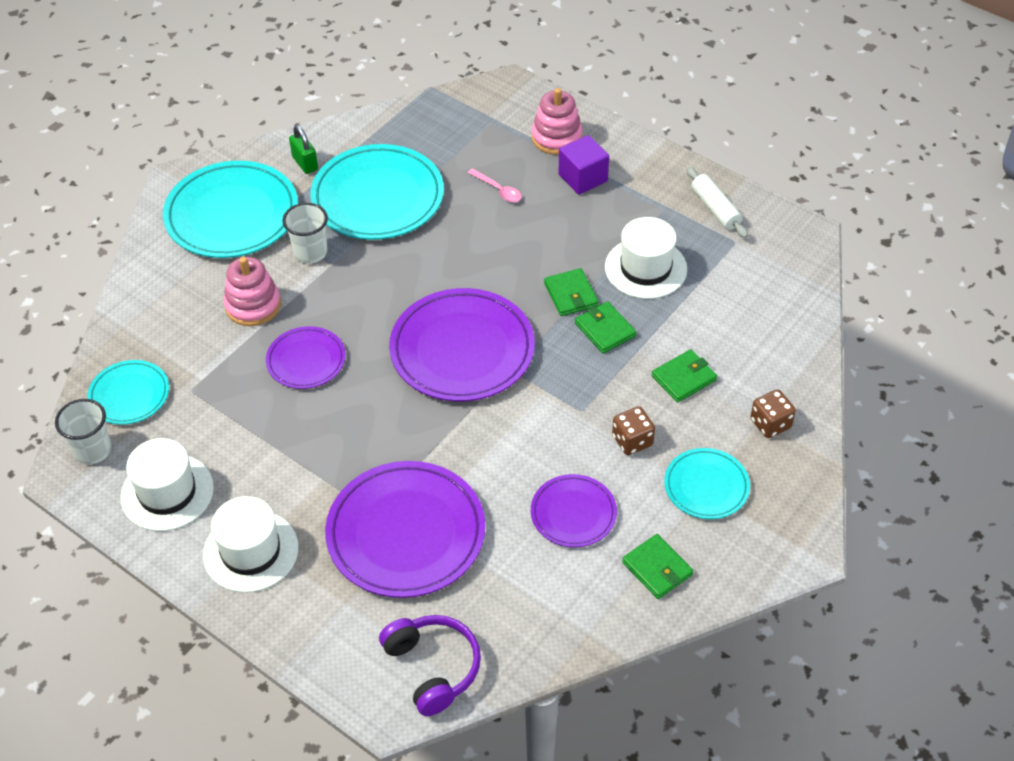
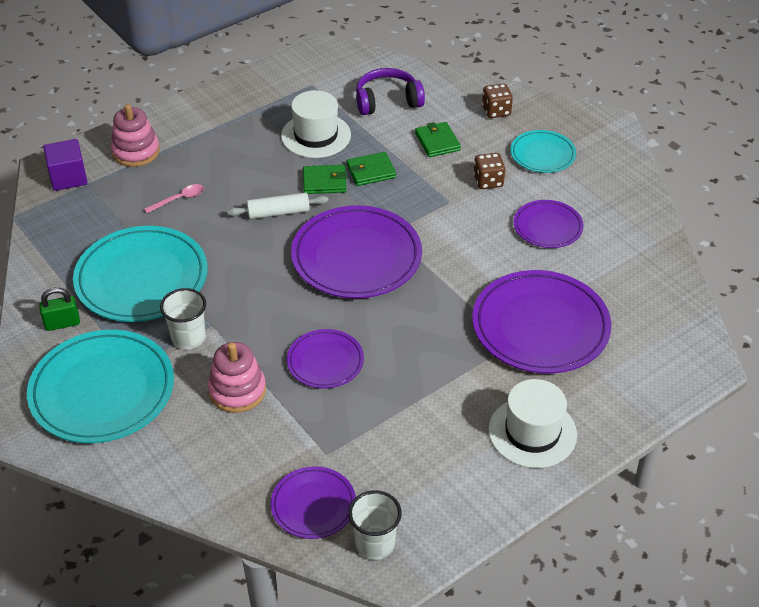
camera: 75 degrees left, 5 degrees down
(129, 395) = (313, 505): turquoise plate -> purple plate
(167, 492) = (447, 487): white hat -> none
(433, 667) = (673, 333): purple headphones -> purple headphones (387, 101)
(583, 178) = (194, 147): purple cube -> purple cube (68, 177)
(657, 568) = (609, 195): green wallet -> none
(715, 209) = (271, 86): white rolling pin -> white rolling pin (278, 213)

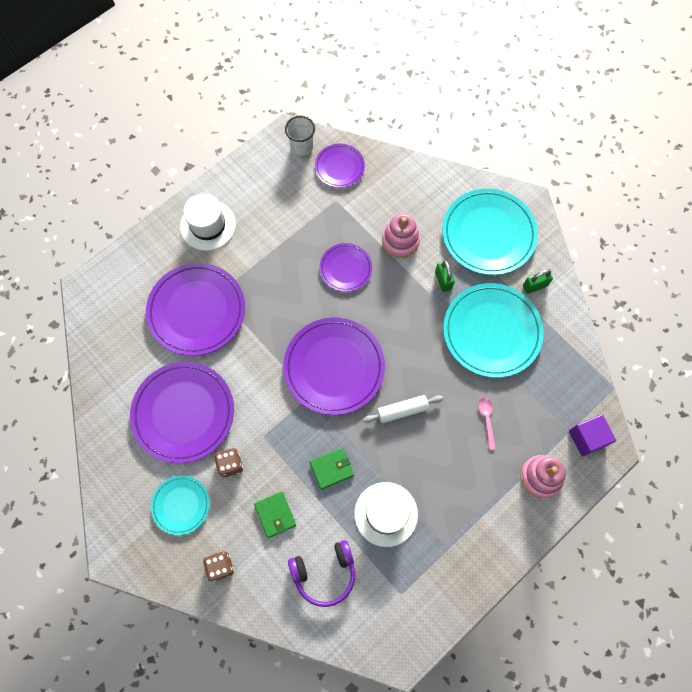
camera: 175 degrees right, 25 degrees up
(179, 199) = (487, 419): pink spoon -> pink spoon turned 120 degrees clockwise
(188, 338) = (443, 280): white cup -> green padlock
(324, 182) = (370, 451): green wallet -> none
(547, 227) = (183, 413): purple plate -> purple plate, size x1.83

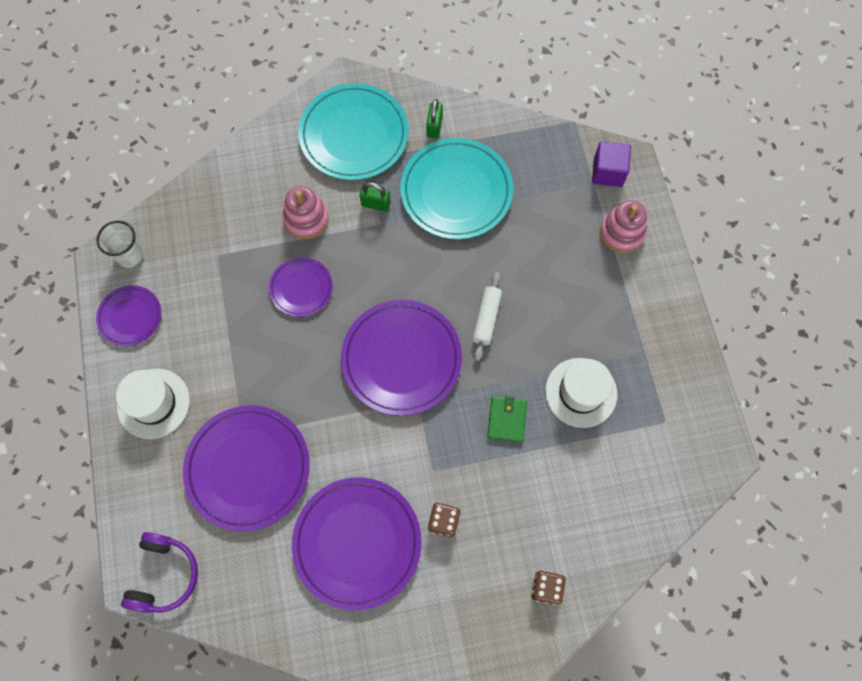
camera: 60 degrees left, 0 degrees up
(181, 505) = (458, 598): turquoise plate -> none
(275, 515) = (523, 502): green wallet -> none
(324, 573) = (608, 484): purple headphones -> purple headphones (164, 575)
(339, 167) = (181, 230): purple plate -> purple plate (130, 317)
(487, 419) = (540, 247): pink spoon -> none

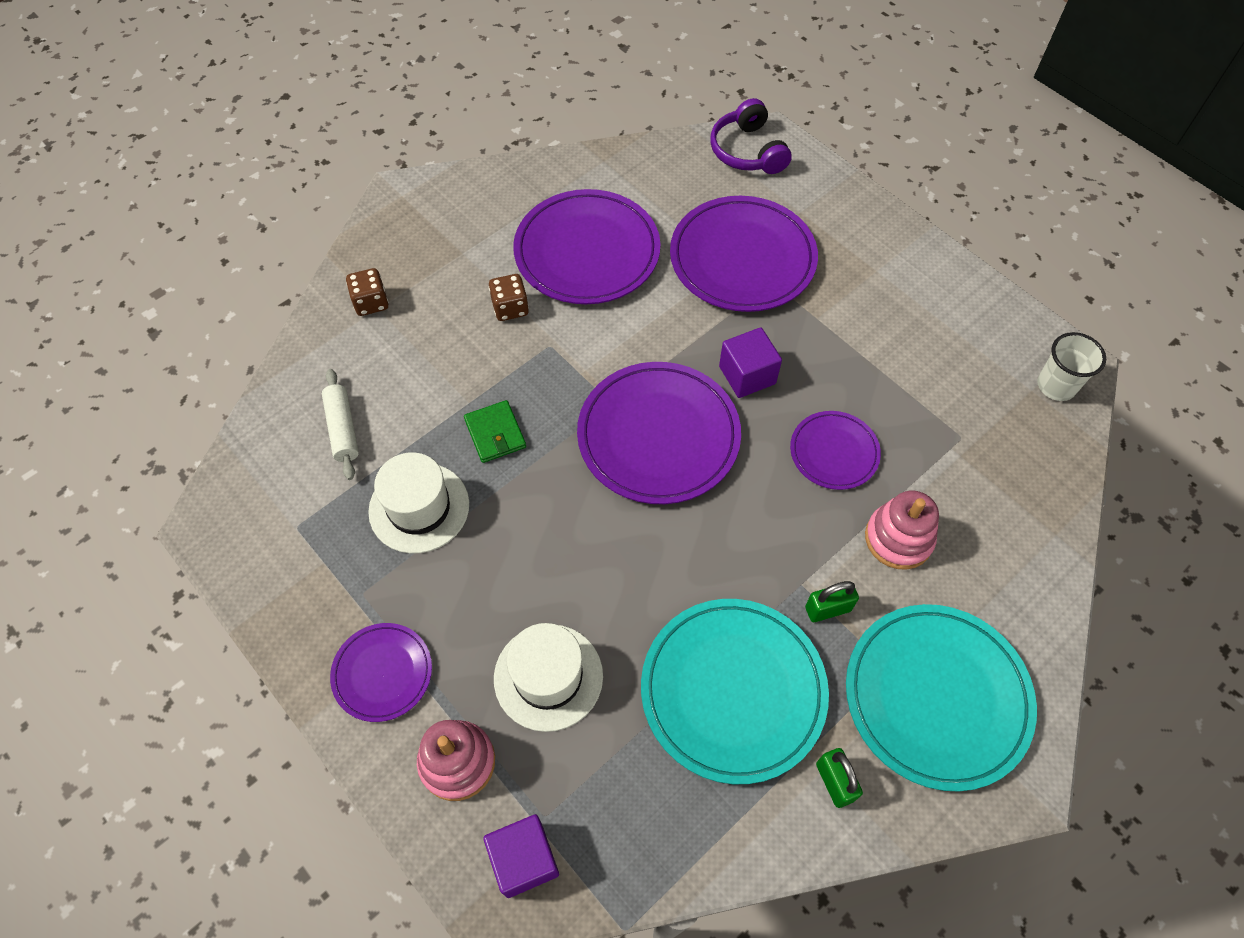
camera: 150 degrees right, 10 degrees down
(130, 317) = (989, 326): purple plate -> purple plate (382, 673)
(153, 403) = (885, 265): white hat -> white hat (548, 677)
(314, 370) = (747, 375): none -> purple cube
(486, 318) = (585, 535): white rolling pin -> white rolling pin (343, 429)

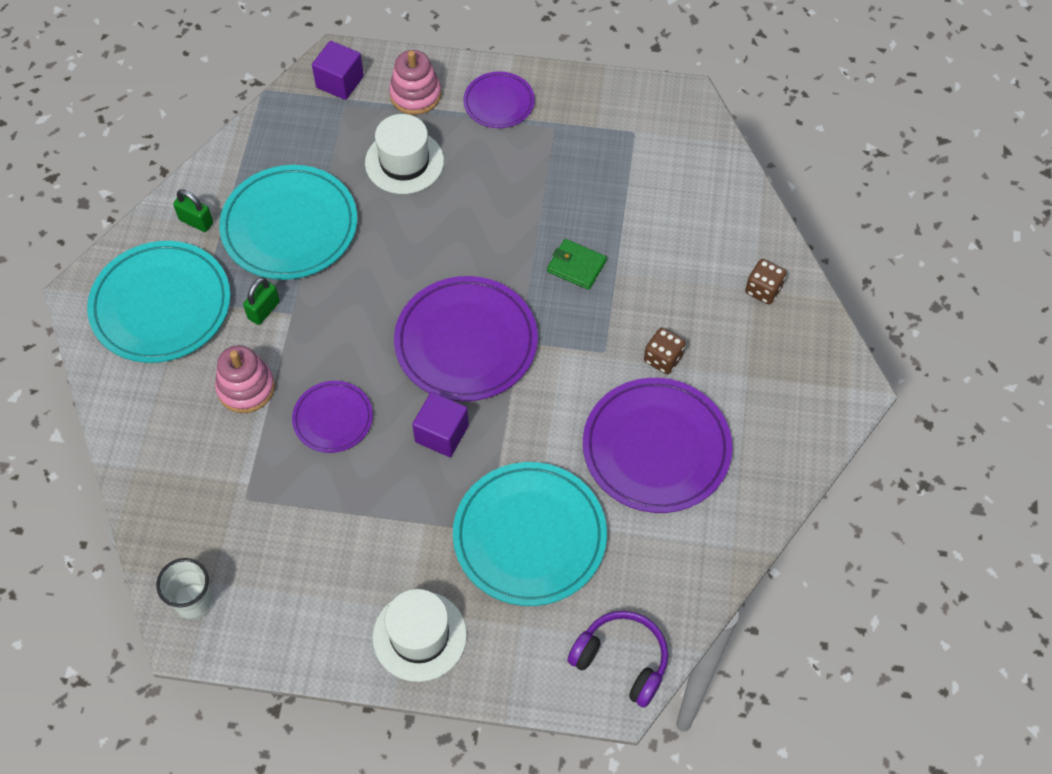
camera: 140 degrees right, 0 degrees up
(343, 429) = (676, 200): white rolling pin -> none
(419, 507) = (574, 191): white hat -> white hat (419, 636)
(742, 258) = (529, 536): purple plate -> turquoise plate

